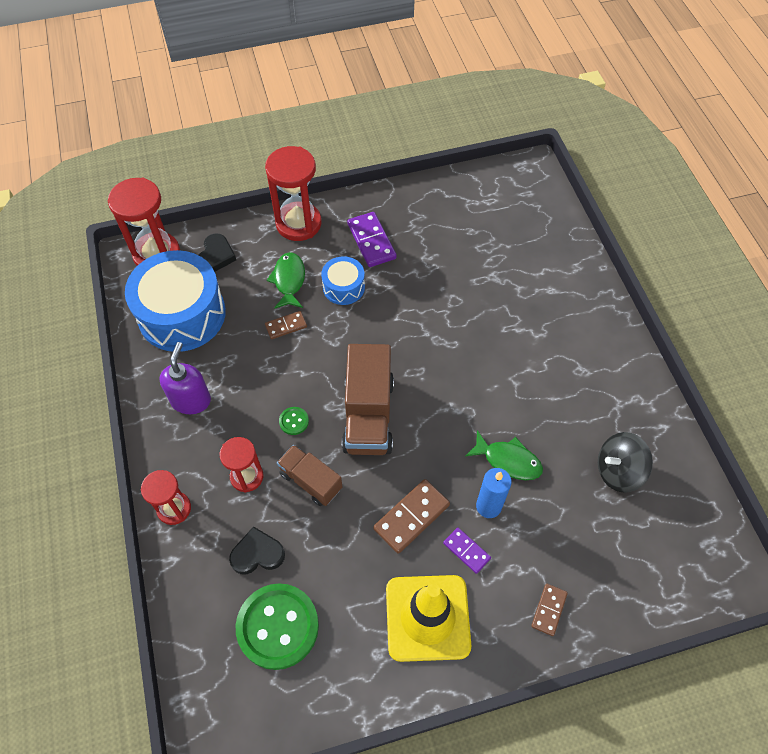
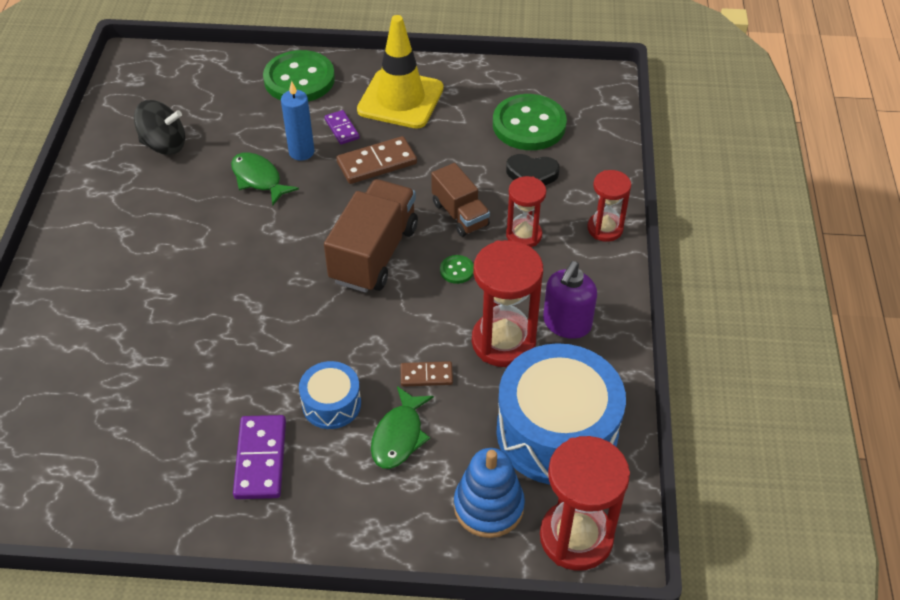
camera: 160 degrees left, 10 degrees down
(216, 256) = (488, 506): black heart -> blue stacking toy
(298, 223) = (350, 523): red hourglass -> red hourglass (503, 342)
(549, 610) = (299, 79): brown domino -> green button

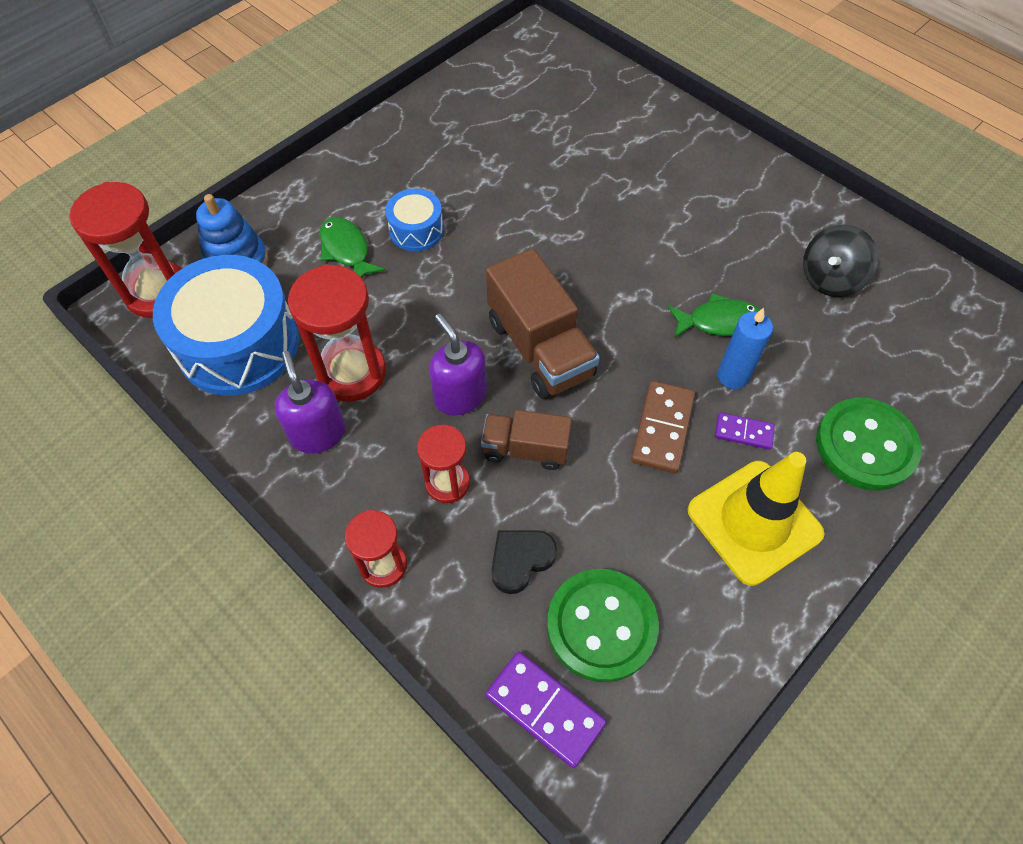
camera: 130 degrees right, 10 degrees up
(261, 459) = (414, 170): purple domino -> purple domino (544, 709)
(426, 375) = (378, 300): brown domino -> none
(457, 270) = (460, 396): green button -> purple soap dispenser

